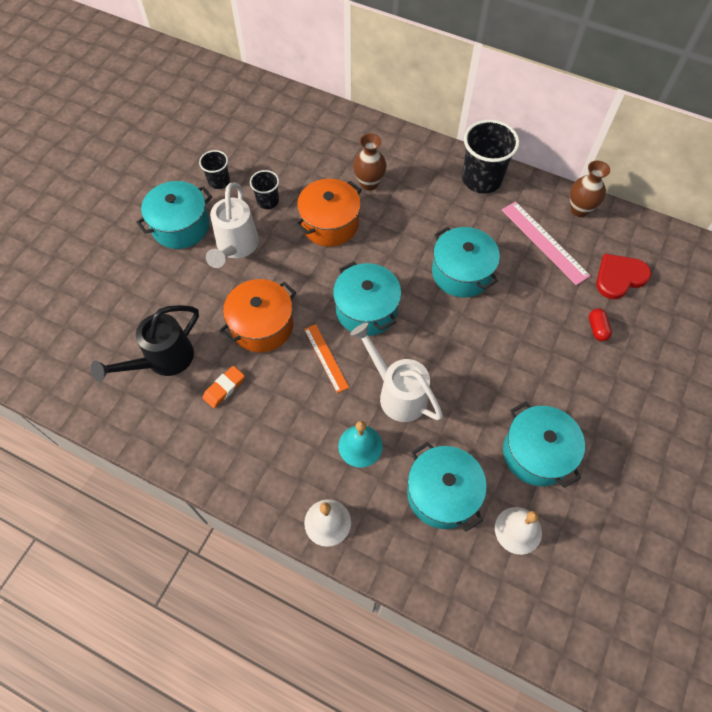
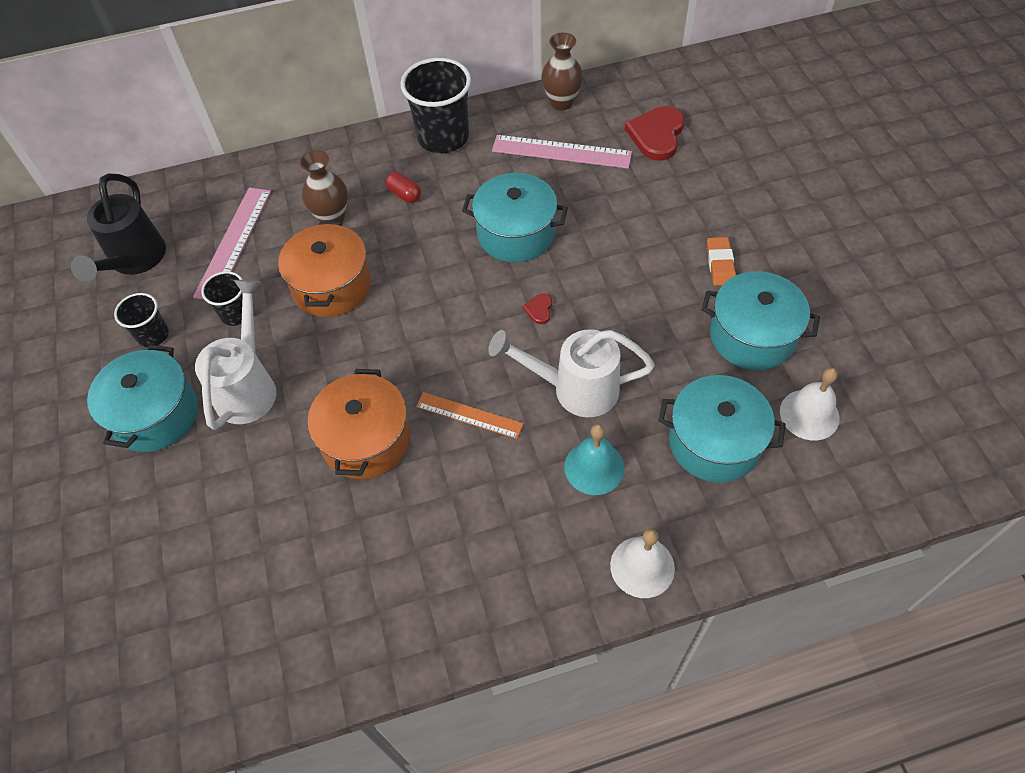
camera: 40 degrees left, 5 degrees down
(163, 360) = (289, 568): black watering can -> black watering can (134, 261)
(224, 388) = (393, 536): orange eraser -> orange eraser (720, 264)
(235, 247) = (248, 386): white watering can -> white watering can turned 135 degrees counterclockwise
(305, 158) = (233, 242): none -> pink ruler
(366, 309) = (460, 337): turquoise pot -> none
(426, 330) = (539, 309): none -> red heart
(597, 329) = (685, 191): red capsule -> red capsule (404, 194)

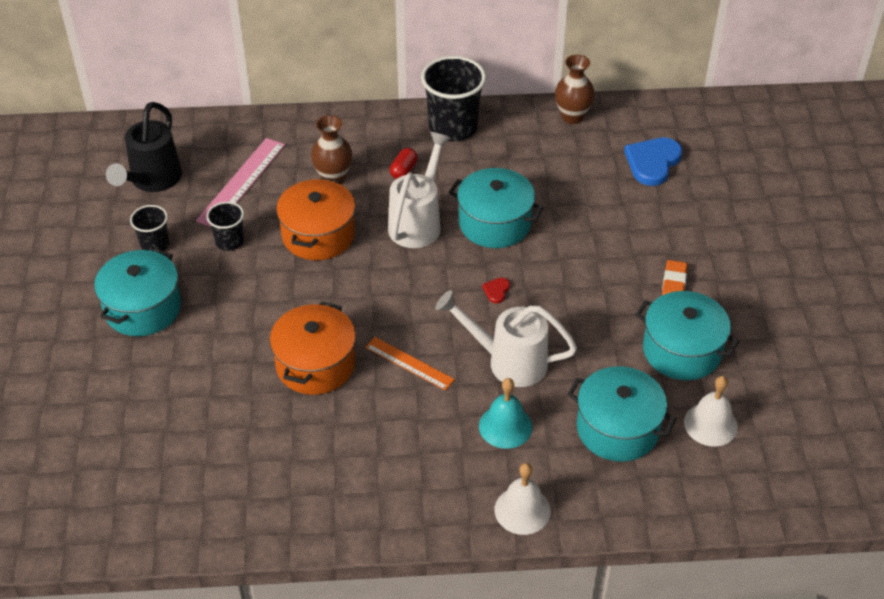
camera: 10 degrees right, 10 degrees down
(248, 386) = (226, 302): white watering can -> white watering can (418, 222)
(404, 194) = (403, 170): red capsule -> red capsule turned 60 degrees clockwise
(561, 152) = (558, 160): pink ruler -> none
(656, 135) = (652, 162): red heart -> blue heart

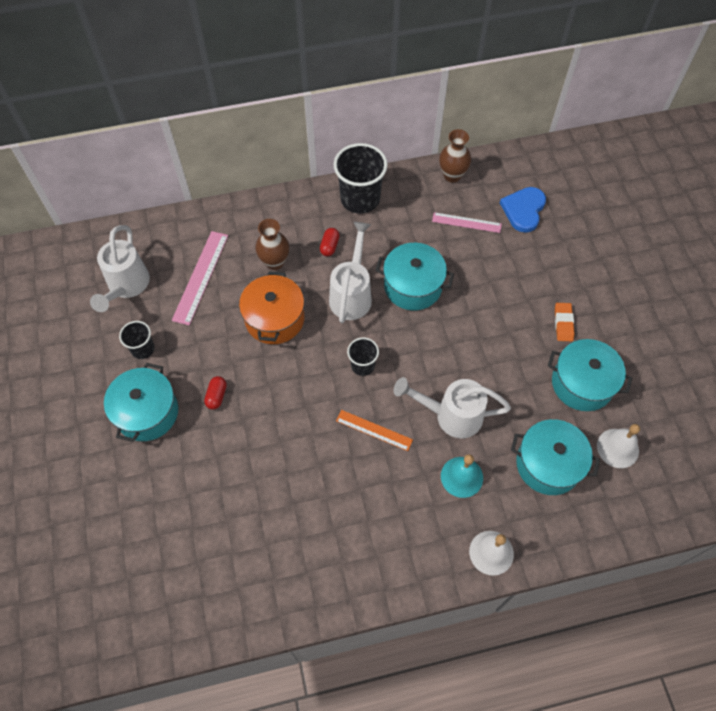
camera: 10 degrees left, 15 degrees up
(152, 181) = (126, 286): black watering can -> white watering can
(229, 241) = (204, 336): black cup -> black cup (362, 365)
(229, 303) = (216, 396): none -> red capsule
(315, 364) = (299, 443): orange pot -> none
(496, 291) = (428, 350): red heart -> none
(578, 167) = (466, 222): none -> pink ruler

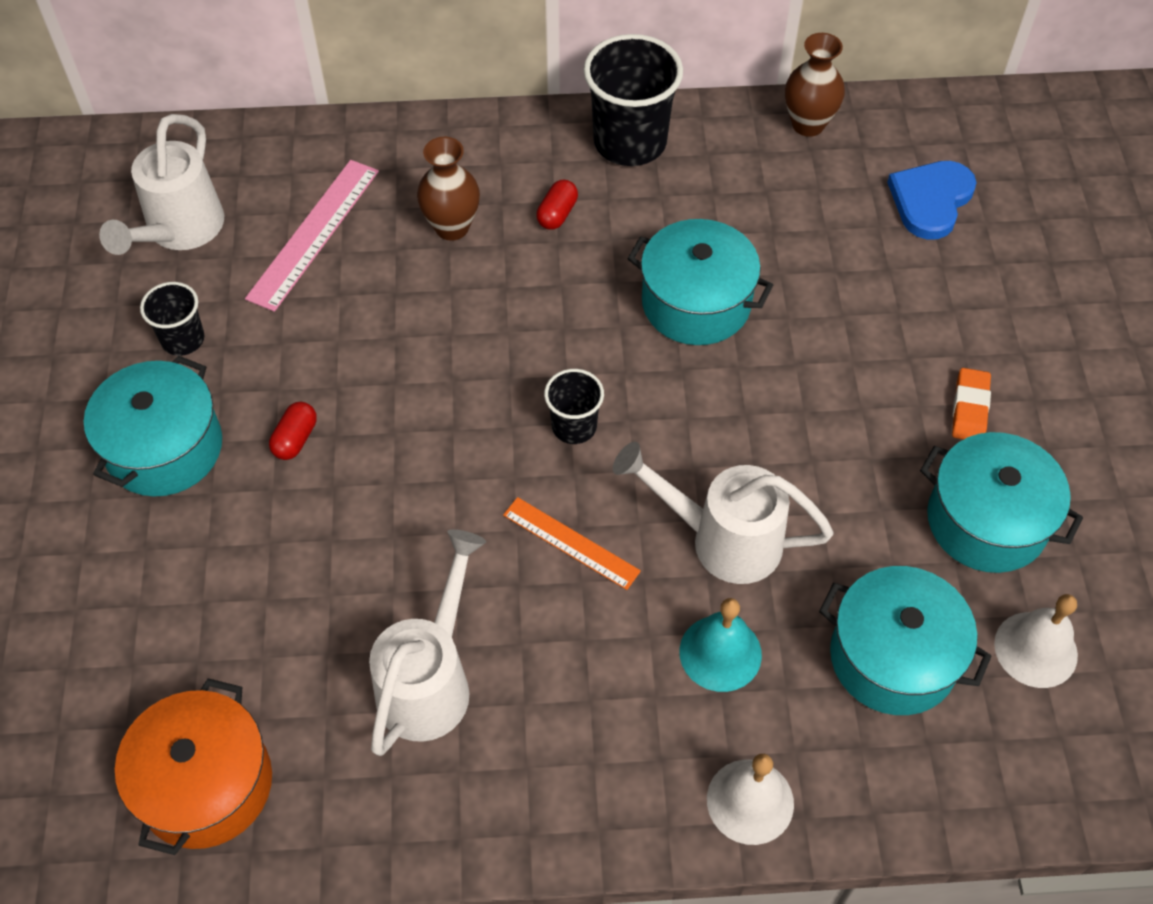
camera: 10 degrees right, 5 degrees down
(274, 319) = (430, 323): orange pot -> orange pot (206, 784)
(352, 294) = (580, 301): white watering can -> white watering can (430, 681)
(466, 222) = (818, 208): pink ruler -> none

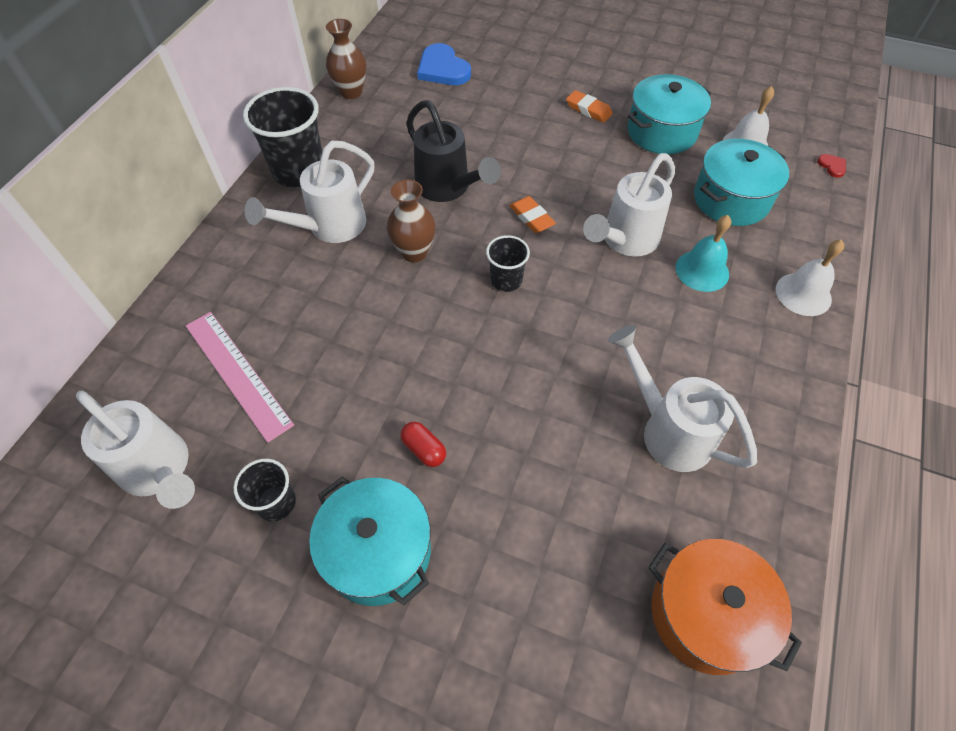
camera: 65 degrees left, 0 degrees up
(452, 227) = (297, 287): brown vase -> brown vase (414, 252)
(557, 214) = (329, 227): red capsule -> white watering can
(571, 543) = (594, 314): orange ruler -> none
(696, 303) = (448, 188): turquoise pot -> black watering can
(699, 415) = (531, 217): none -> orange eraser
(1073, 795) = (832, 166): none -> red heart

